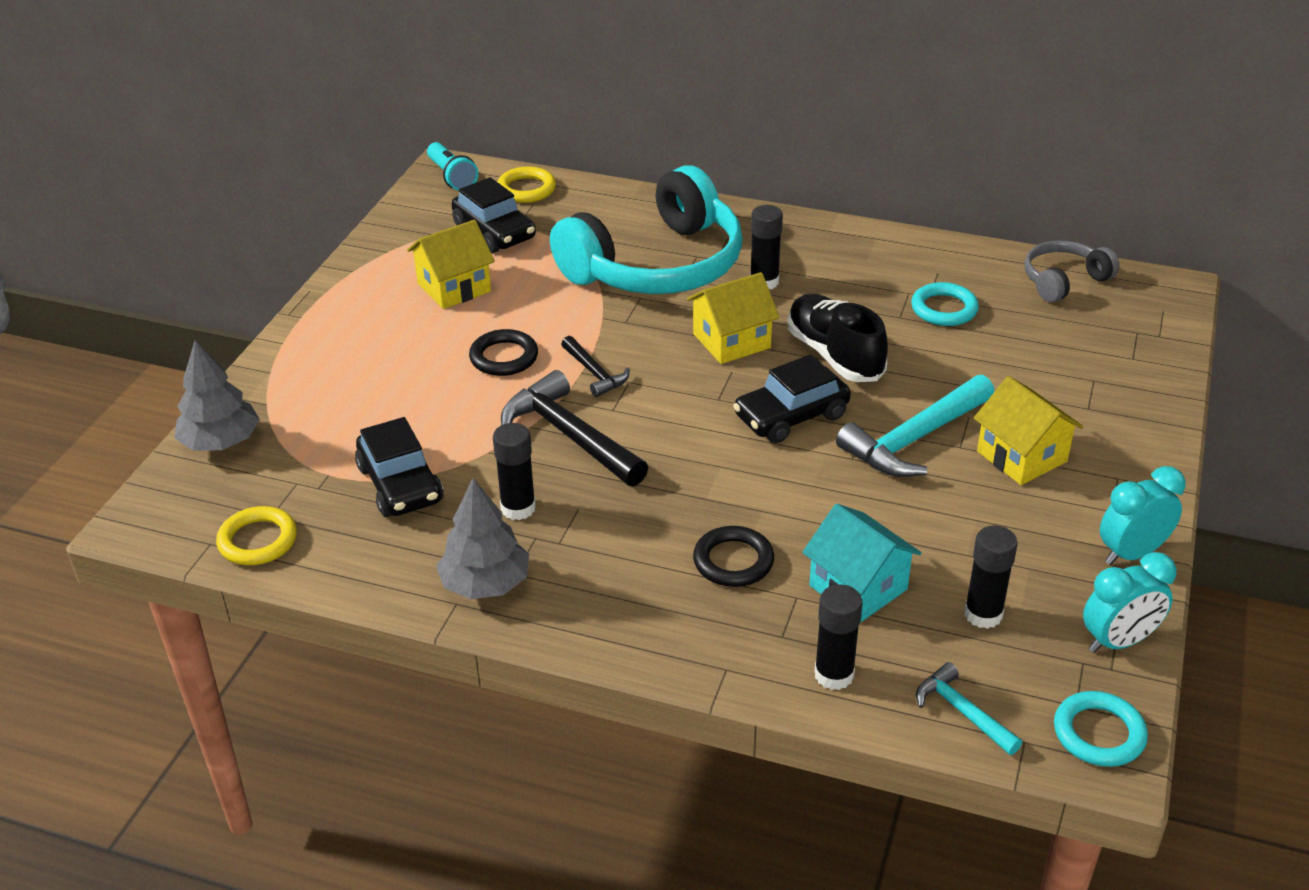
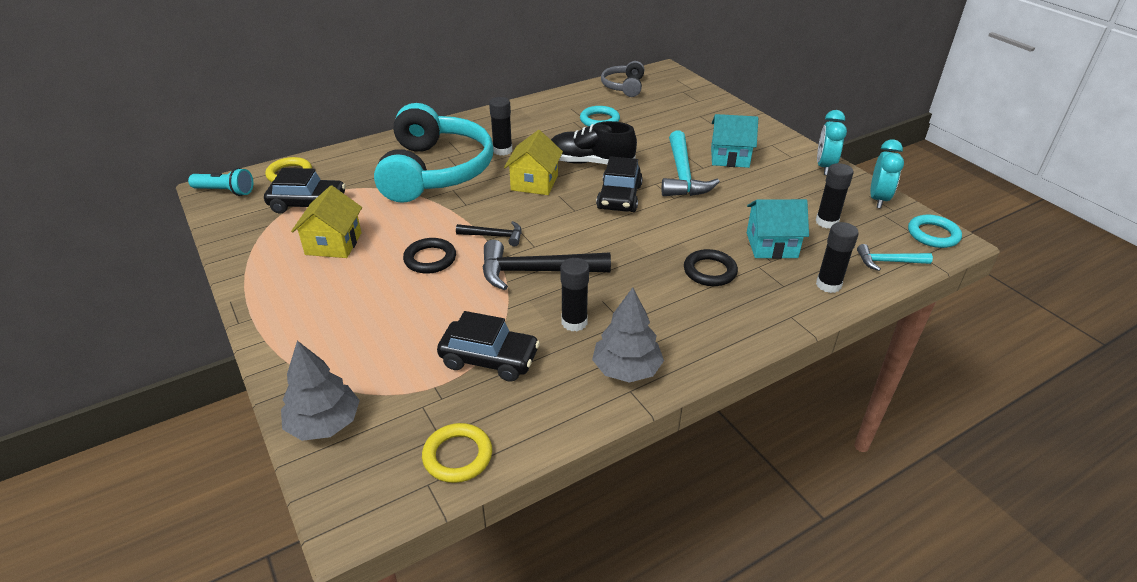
camera: 50 degrees left, 0 degrees up
(1021, 456) = (729, 157): yellow house -> turquoise house

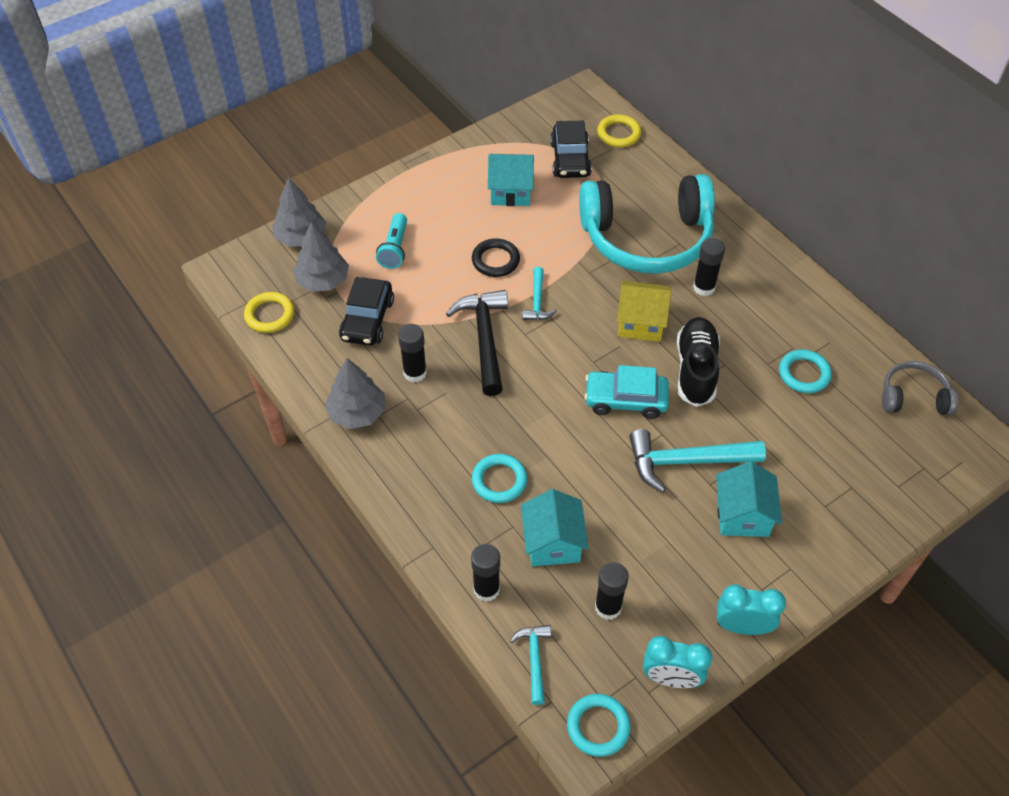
camera: 85 degrees right, 15 degrees up
(225, 191) = (581, 101): turquoise flashlight -> turquoise flashlight (395, 249)
(333, 244) = (510, 191): yellow house -> turquoise house
(412, 400) = (323, 280): none -> grey tree
(494, 236) = (537, 301): black hammer -> turquoise hammer
(619, 197) = (625, 400): black car -> turquoise car
(709, 271) = (499, 480): black ring -> turquoise ring

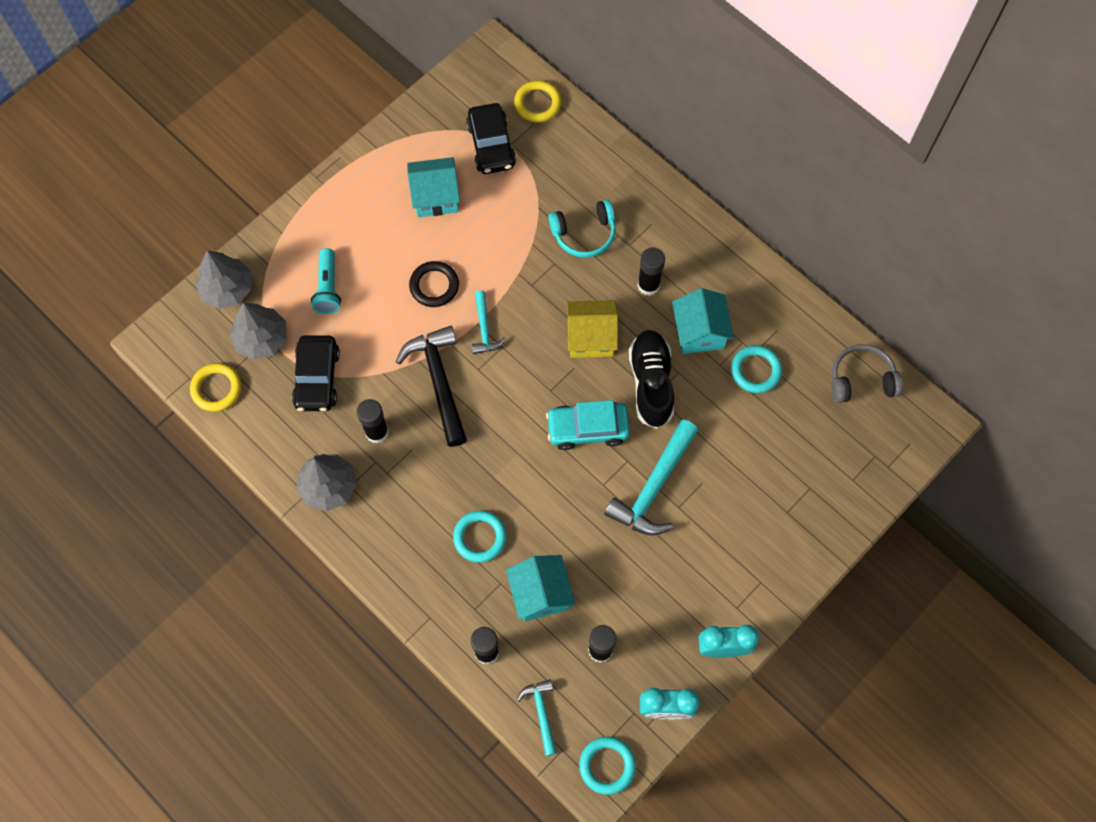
camera: 10 degrees left, 15 degrees up
(647, 238) = (584, 234): turquoise headphones -> turquoise headphones, size x0.48
(686, 462) = (654, 487): turquoise hammer -> turquoise hammer turned 45 degrees counterclockwise
(742, 515) = (712, 535): turquoise house -> turquoise house (699, 332)

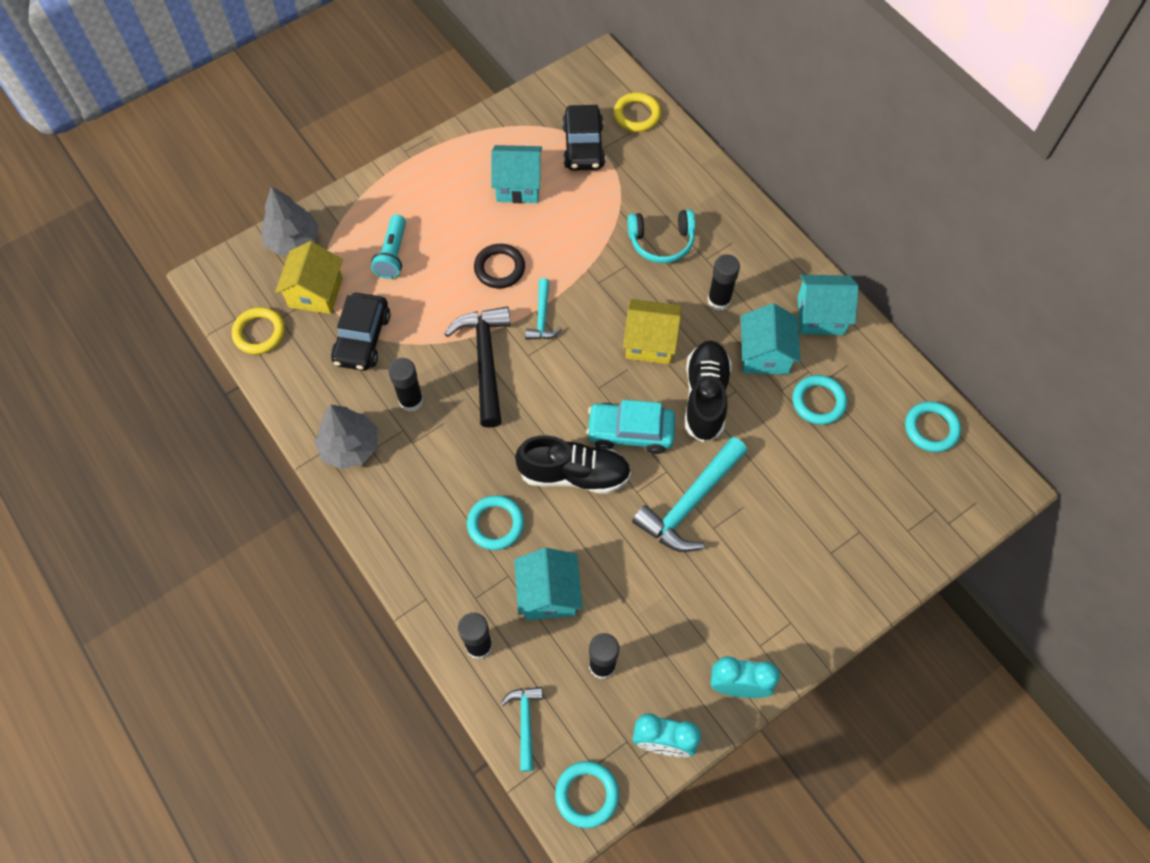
camera: 10 degrees right, 5 degrees down
(261, 339) = (316, 292): grey tree -> yellow house
(543, 478) = (574, 474): none -> black shoe
(745, 285) = (820, 315): none -> turquoise house
(861, 379) = (931, 428): grey headphones -> turquoise ring

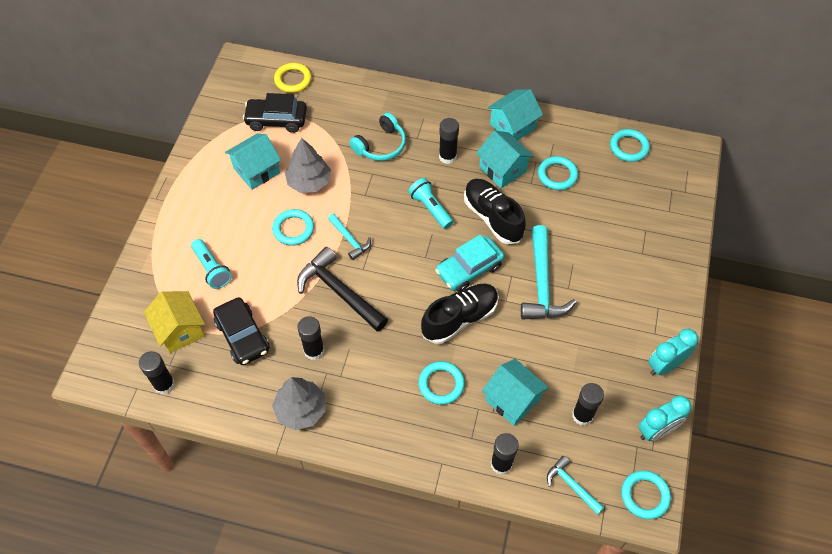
camera: 40 degrees left, 5 degrees down
(259, 333) = (164, 385): yellow ring -> black glue stick
(293, 241) = (130, 308): grey tree -> grey tree (309, 182)
(499, 268) = (293, 229): black ring -> turquoise ring
(583, 146) = (276, 120): black car -> black car turned 135 degrees clockwise
(650, 342) = (430, 208): yellow house -> turquoise flashlight

